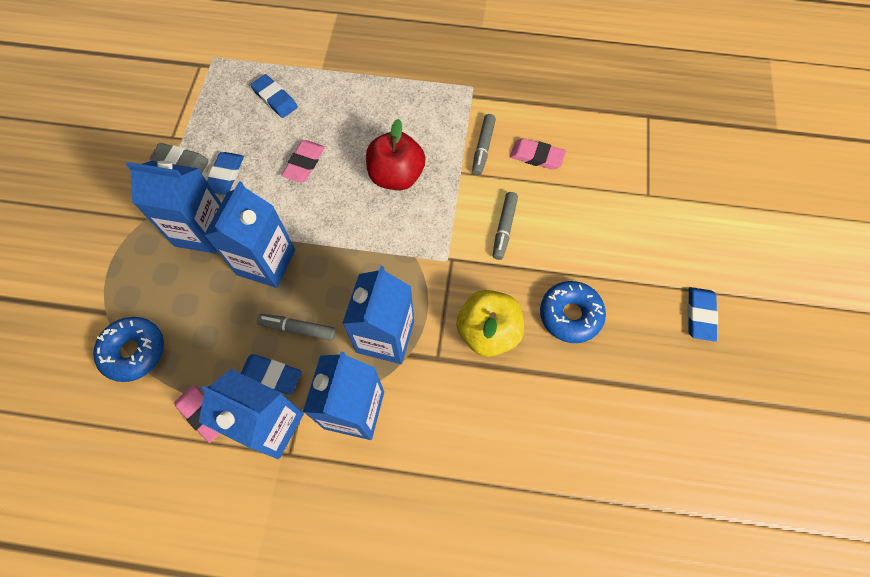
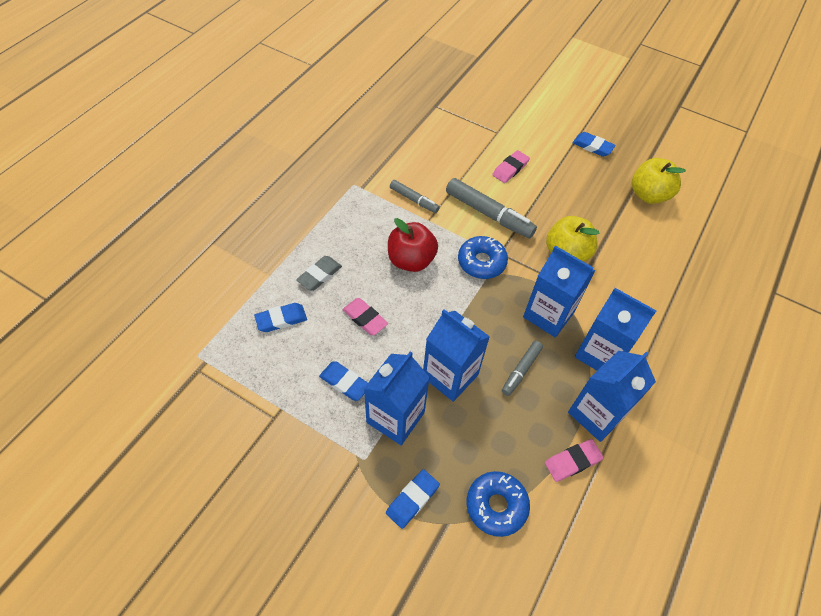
camera: 70 degrees left, 10 degrees down
(181, 162) = (309, 416): grey eraser -> grey eraser (319, 275)
(271, 375) = (555, 401): blue eraser -> blue eraser (412, 499)
(504, 228) = (488, 214): grey marker -> grey marker, size x1.74
(536, 156) = (437, 174): pink eraser -> pink eraser (510, 169)
(570, 315) = (570, 206): blue donut -> blue donut (481, 262)
(652, 412) = (648, 195): none -> yellow apple

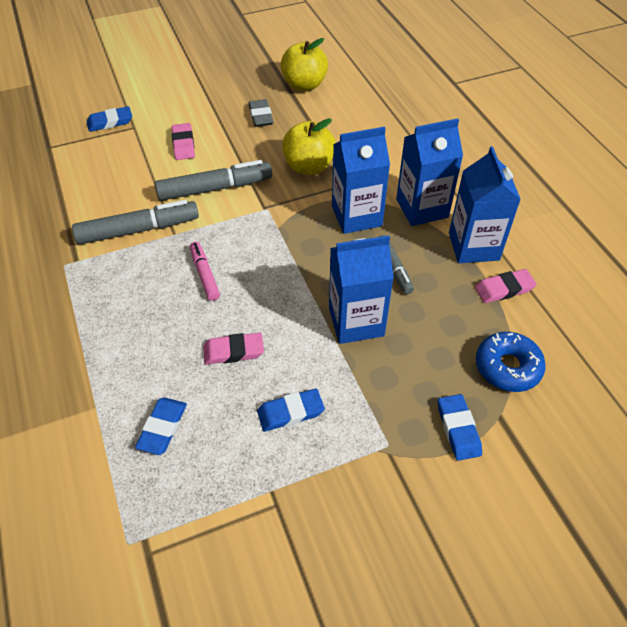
camera: 50 degrees left, 5 degrees down
(319, 275) = (143, 360): grey eraser -> grey eraser (260, 116)
(395, 417) = (364, 392): blue carton -> none
(411, 260) = (205, 274): red apple -> pink marker
(414, 200) = (138, 230): grey marker -> grey marker, size x1.74
(481, 262) = (260, 225): blue donut -> none
(572, 461) = (504, 289): pink eraser -> pink eraser turned 60 degrees clockwise
(592, 146) = (221, 83): blue eraser -> blue eraser (110, 122)

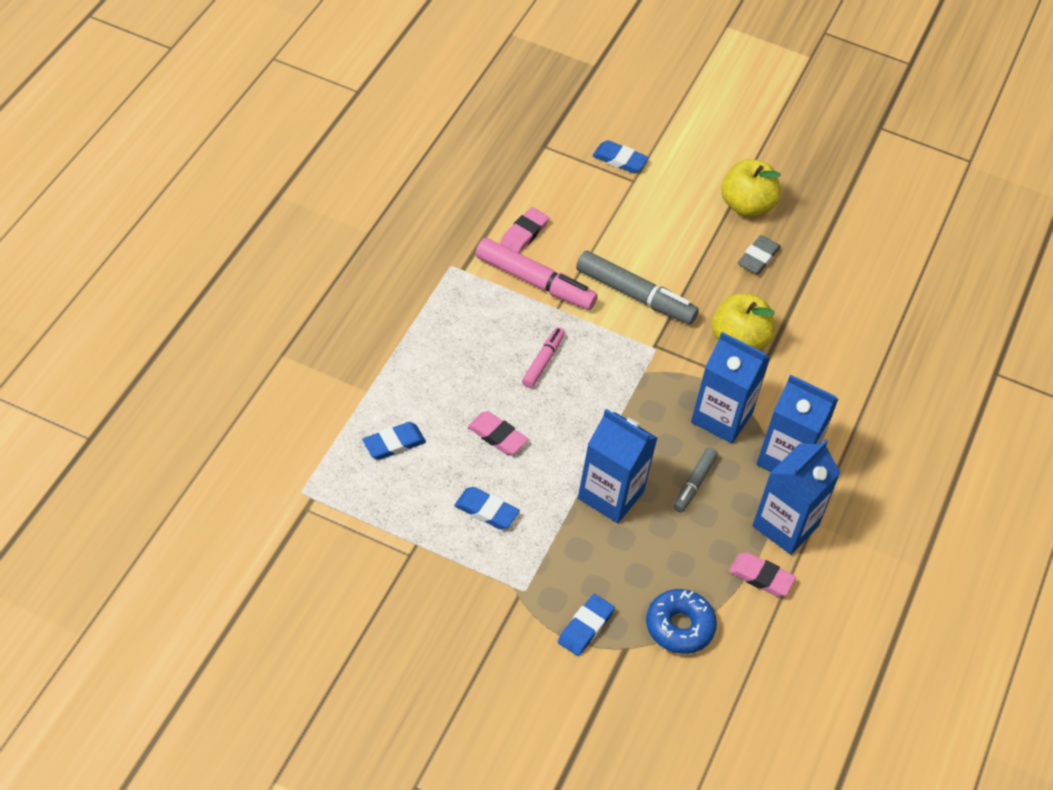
camera: 40 degrees right, 0 degrees up
(138, 230) = (534, 282): grey marker -> pink marker
(183, 144) = (657, 232): pink eraser -> pink eraser (524, 233)
(304, 85) = (840, 258): yellow apple -> yellow apple (746, 206)

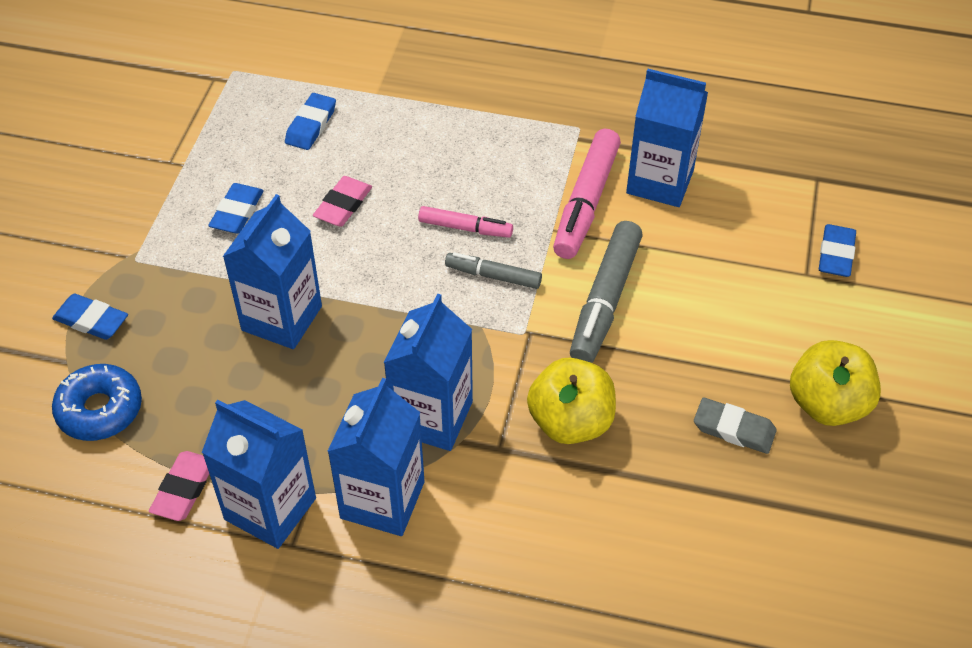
camera: 85 degrees right, 0 degrees up
(394, 443) = (311, 125): blue eraser -> blue eraser turned 60 degrees clockwise
(524, 233) = (660, 182): pink eraser -> blue carton
(694, 484) = (317, 399): grey marker -> grey marker (493, 276)

